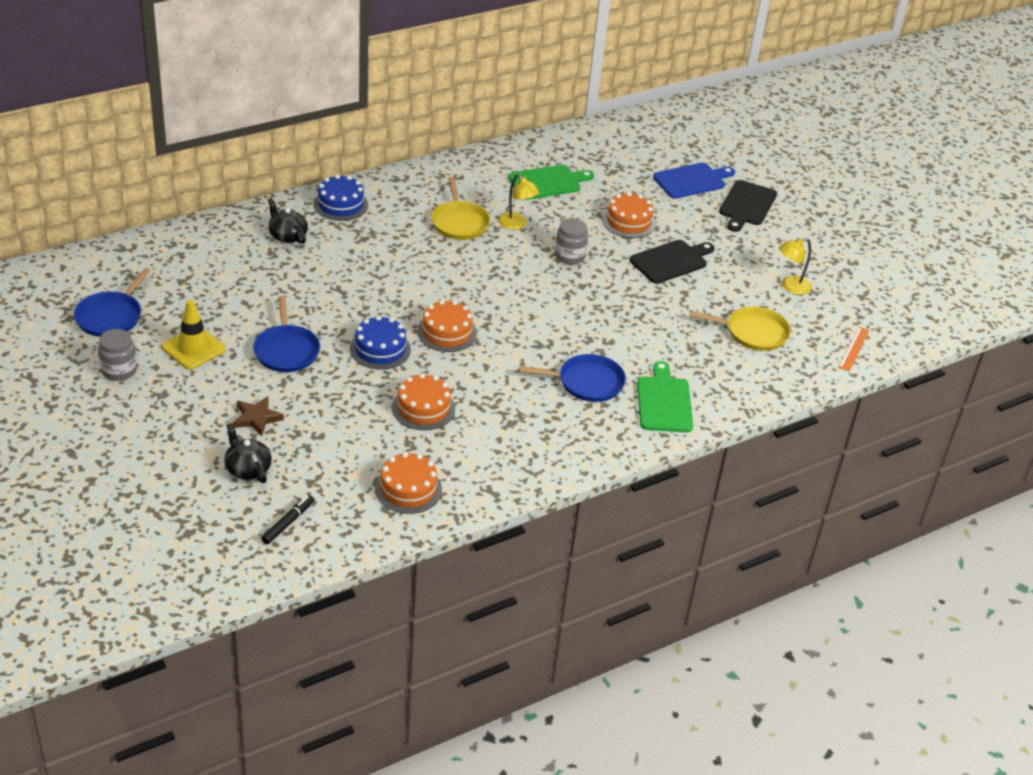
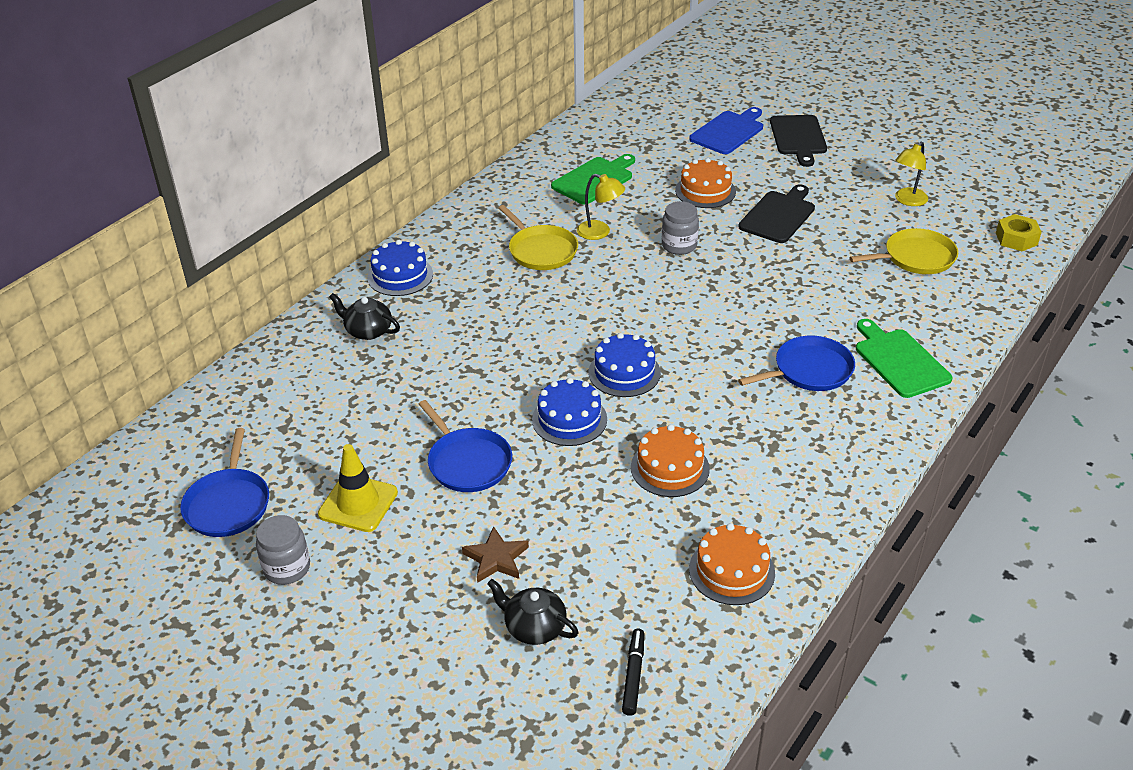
camera: 20 degrees left, 0 degrees up
(447, 332) = (624, 372): orange cake -> blue cake
(854, 349) = (1016, 239): orange ruler -> yellow nut

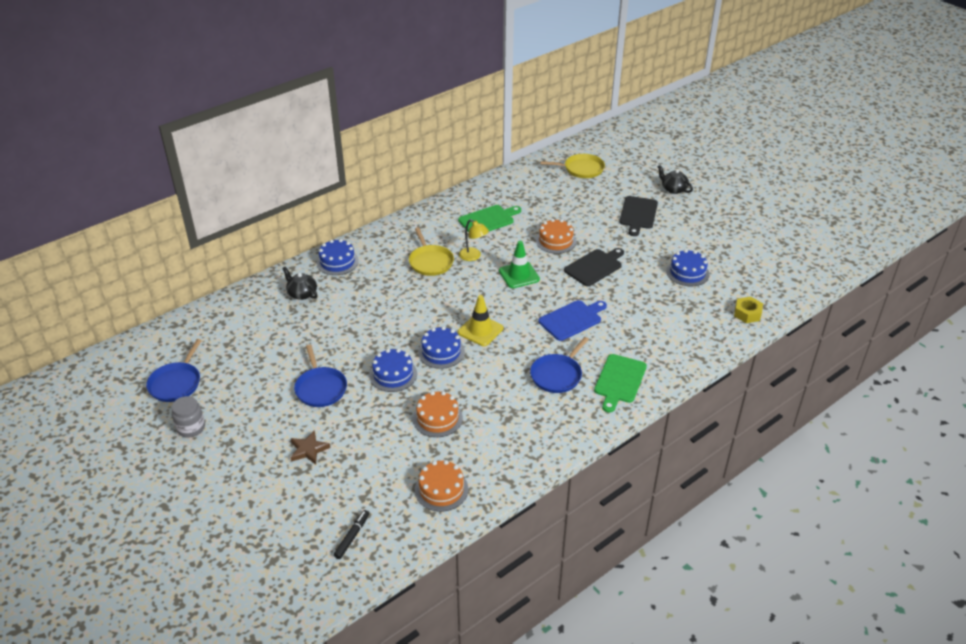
camera: 15 degrees right, 0 degrees up
(358, 503) = (247, 399): yellow traffic cone -> yellow traffic cone (480, 330)
(534, 627) = (310, 495): black teapot -> black teapot (673, 189)
(679, 245) = (519, 275): grey jar -> green traffic cone
(728, 132) = (593, 202): blue cutting board -> blue cutting board (572, 319)
(809, 370) = (557, 375): blue pan -> blue pan turned 135 degrees clockwise
(899, 361) = (619, 381): green cutting board -> green cutting board turned 150 degrees counterclockwise
(907, 201) = (687, 272): yellow lamp -> blue cake
(915, 257) = (670, 313): yellow pan -> yellow pan (581, 169)

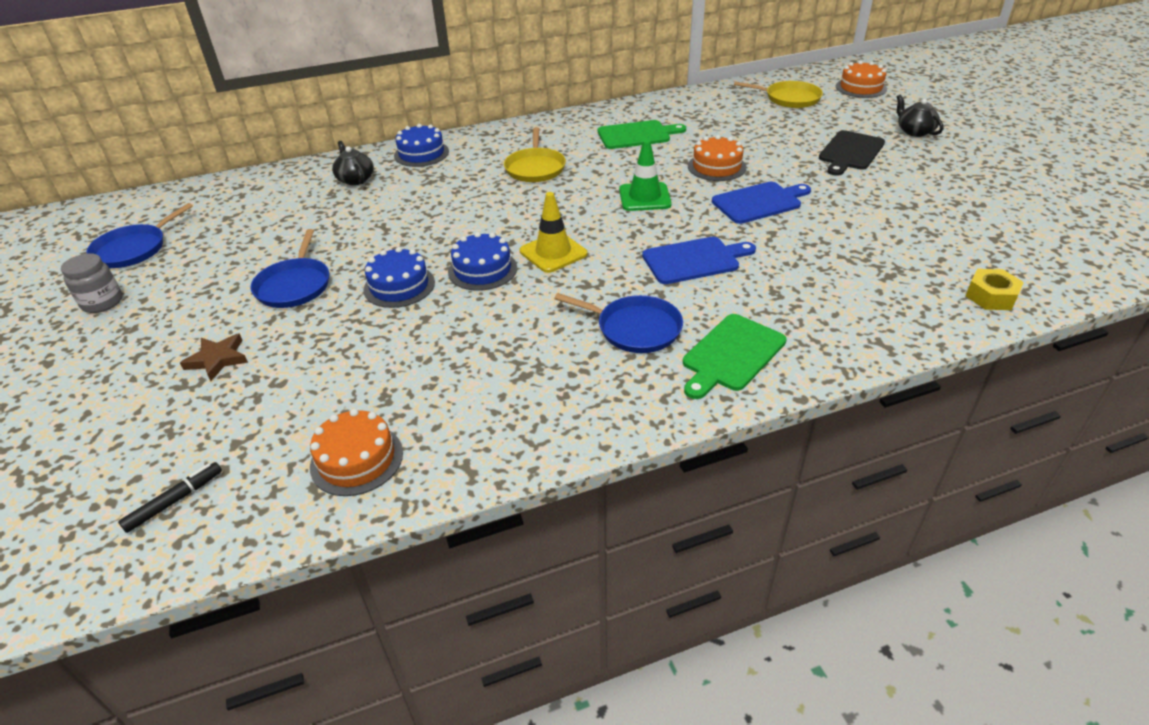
camera: 20 degrees right, 0 degrees up
(437, 418) = (421, 353): orange cake -> orange cake (861, 87)
(473, 256) = (594, 169): yellow lamp -> none
(557, 375) = (635, 328): blue pan -> blue pan turned 120 degrees counterclockwise
(594, 267) = (759, 202): black cutting board -> blue cutting board
(687, 272) = (903, 228): blue cake -> none

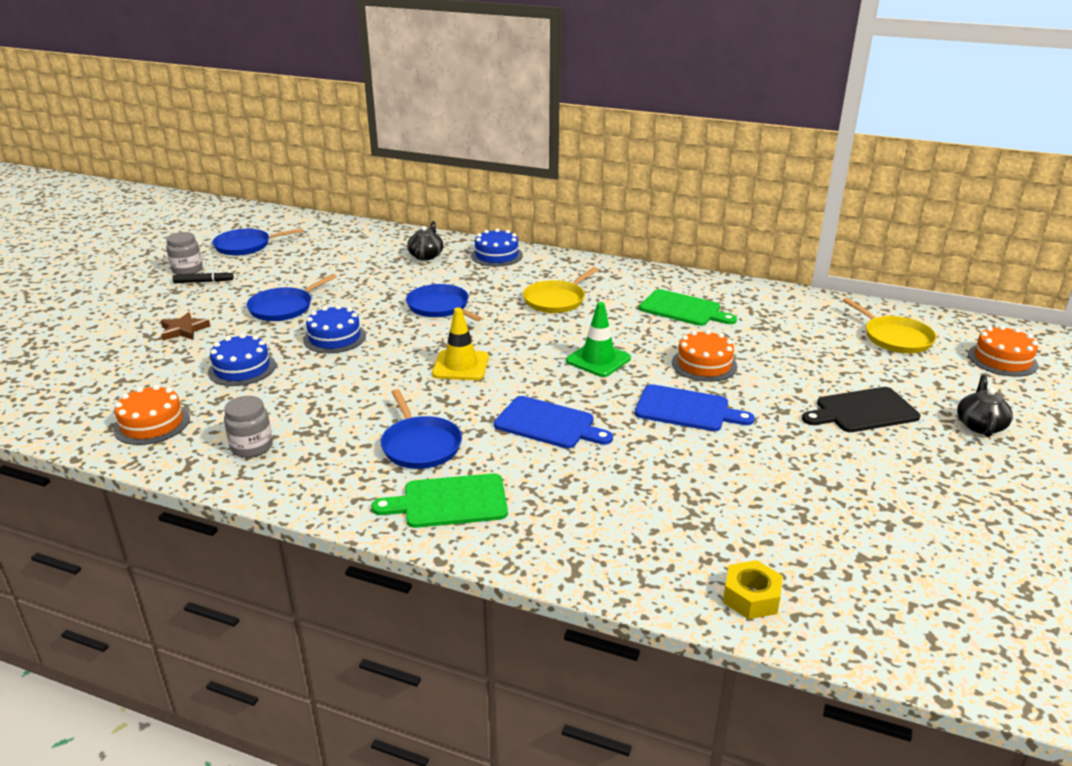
camera: 40 degrees right, 10 degrees down
(174, 501) = (56, 392): black marker -> black marker (203, 281)
(449, 215) = (440, 307): none -> blue pan
(482, 270) = (397, 353): blue cake -> blue cake (242, 368)
(499, 416) = (252, 447): none -> grey jar

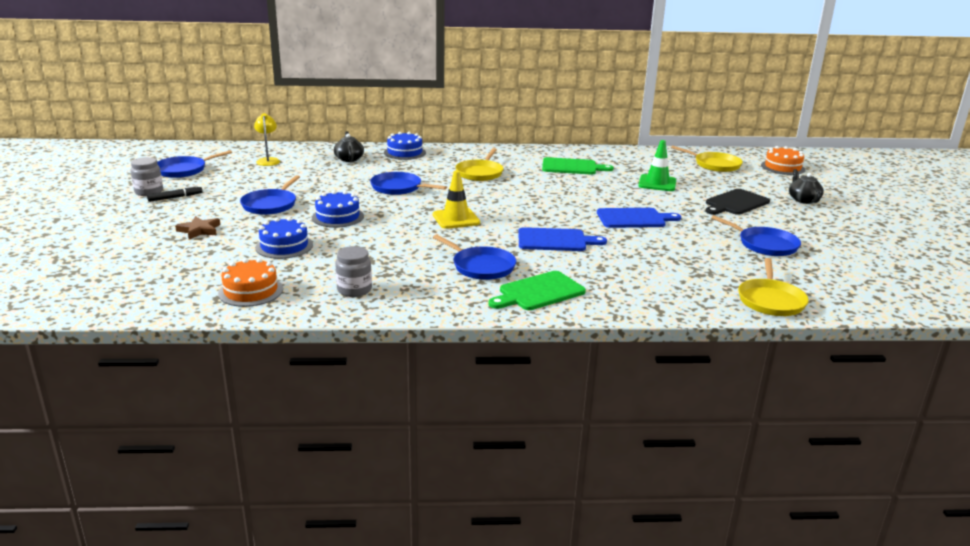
camera: 25 degrees left, 5 degrees down
(340, 245) = (268, 160): none -> yellow lamp
(598, 360) = (548, 201): green traffic cone -> green traffic cone (657, 183)
(704, 364) = (618, 194): orange cake -> none
(751, 597) = (770, 300): yellow nut -> yellow pan
(838, 495) = (765, 245): none -> blue pan

